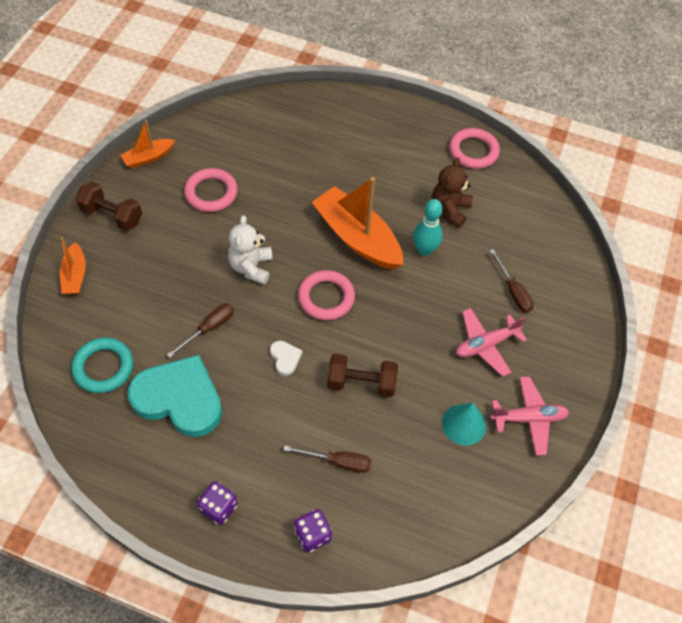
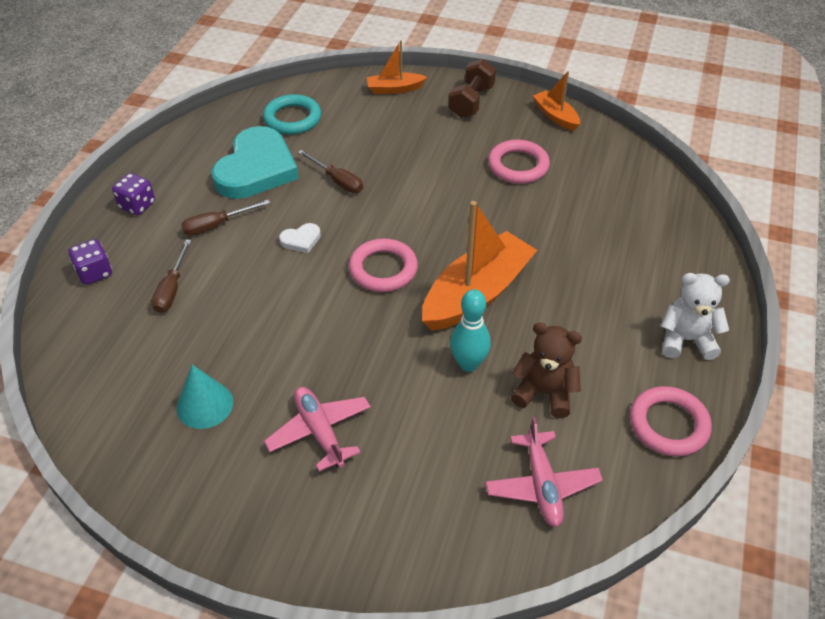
camera: 90 degrees right, 10 degrees down
(251, 267) = (419, 205): white teddy bear -> white teddy bear (686, 340)
(361, 383) = (267, 305): brown dumbbell -> none
(513, 291) = (410, 468): brown screwdriver -> brown screwdriver (217, 225)
(529, 418) = (206, 478): pink plane -> pink plane (542, 485)

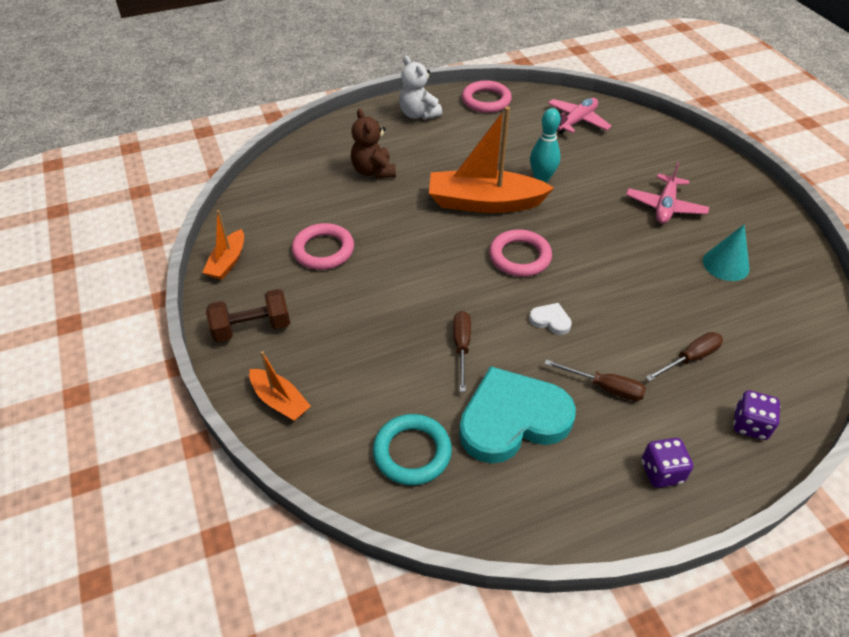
camera: 130 degrees left, 0 degrees up
(544, 393) = (522, 144): brown teddy bear -> brown teddy bear (373, 171)

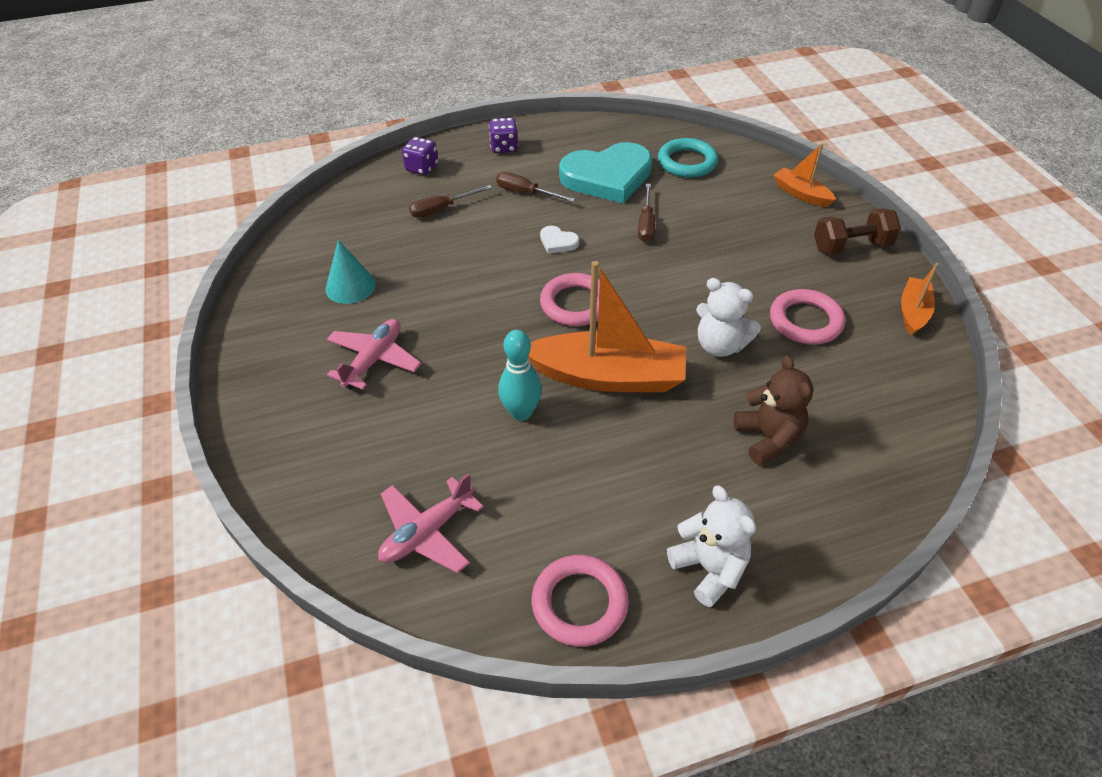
camera: 175 degrees left, 0 degrees up
(398, 228) = (720, 345): none -> white teddy bear

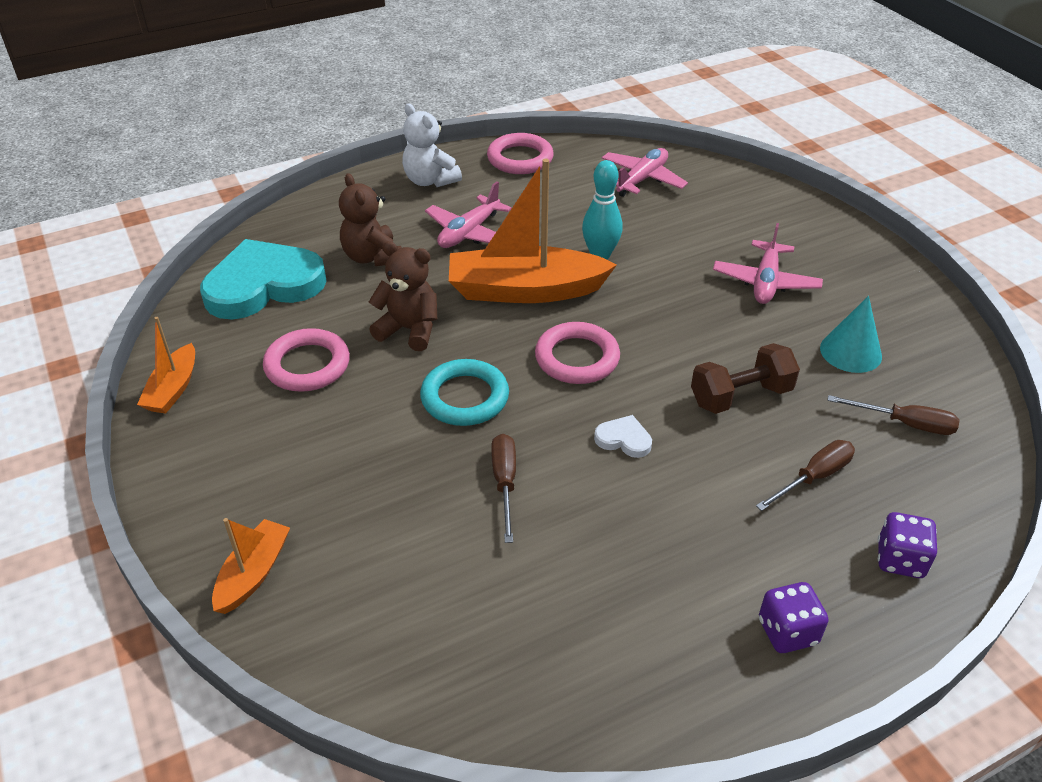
camera: 170 degrees right, 5 degrees down
(526, 193) = (703, 524): brown screwdriver -> brown screwdriver (905, 424)
(607, 177) = (580, 575): turquoise heart -> turquoise heart (263, 285)
(660, 462) = (469, 233): none -> pink plane
(687, 162) = (443, 631): turquoise ring -> turquoise ring (465, 397)
(720, 345) = (409, 330): white teddy bear -> brown teddy bear
(801, 194) = (253, 574): orange boat -> orange boat turned 105 degrees counterclockwise
(851, 246) = (210, 476): brown dumbbell -> brown dumbbell (741, 396)

